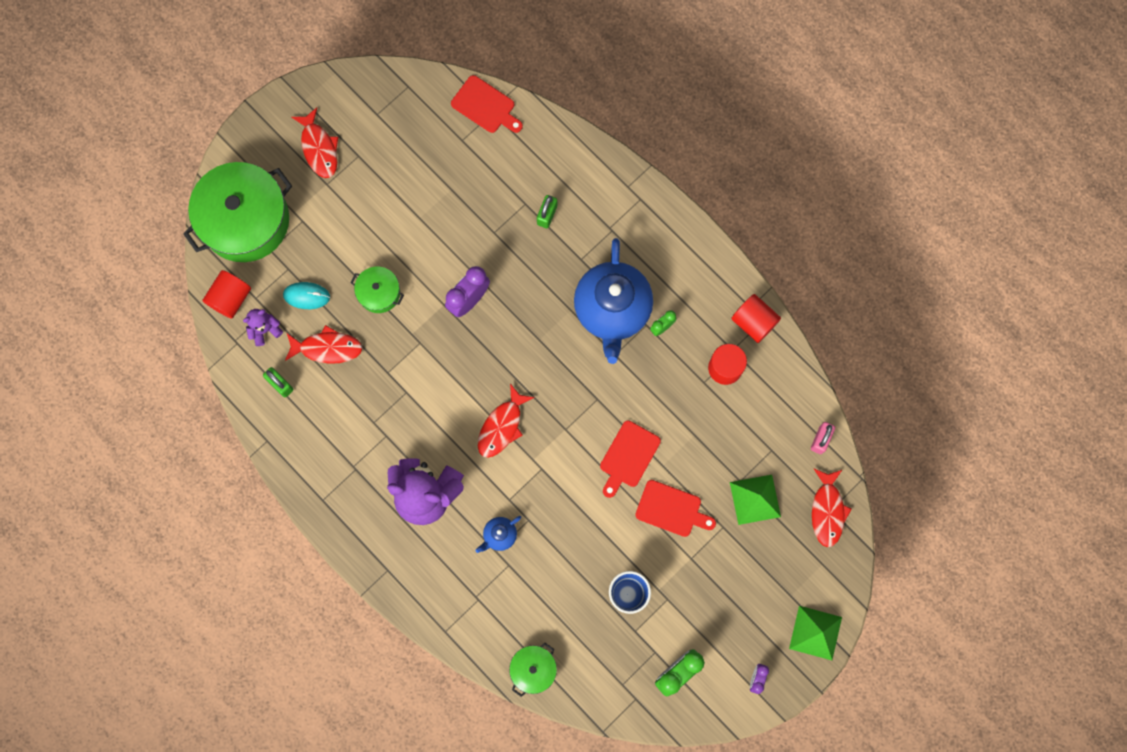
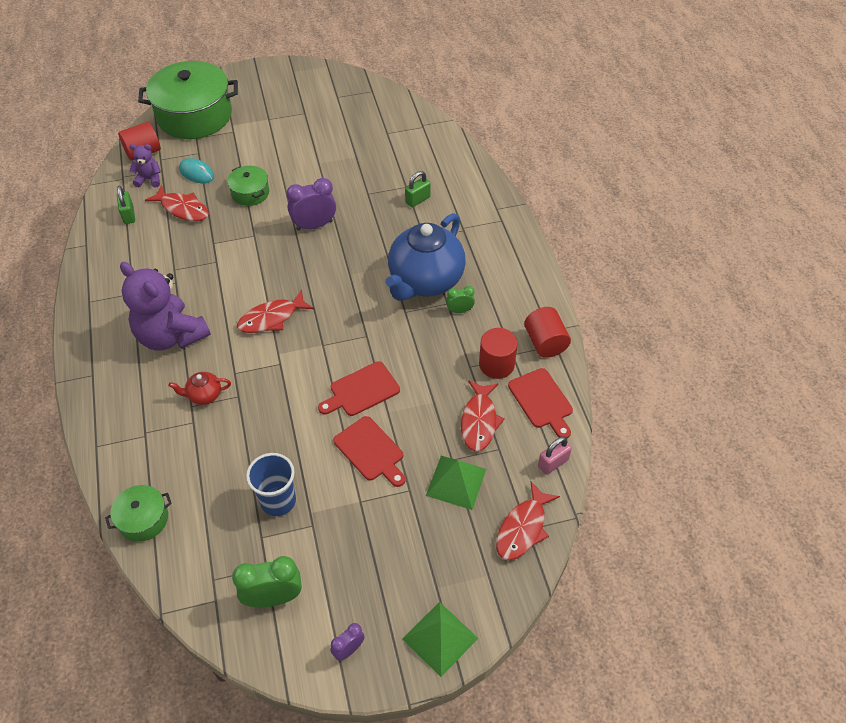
camera: 30 degrees right, 25 degrees down
(319, 148) = (280, 99): red fish -> red fish (479, 421)
(485, 106) = (420, 121): red cutting board -> red cutting board (542, 401)
(499, 535) = (204, 395): blue teapot -> red teapot

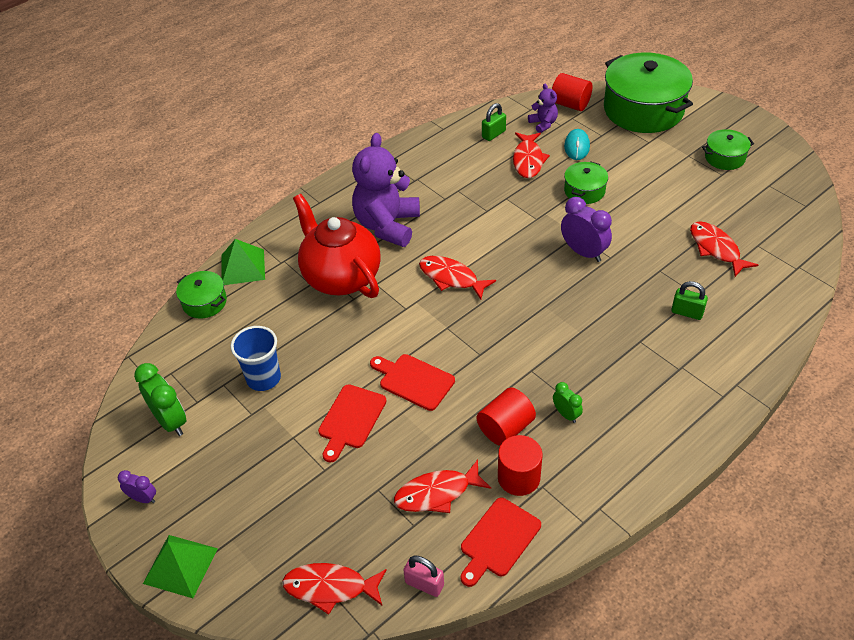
camera: 65 degrees right, 5 degrees down
(204, 395) = (341, 277): red teapot -> red teapot, size x2.39
(289, 102) = (724, 157): none -> green pot
(372, 154) = (716, 249): none -> red fish
(425, 281) = (582, 368): blue teapot -> none
(456, 482) = (354, 504): green pyramid -> green pyramid (243, 267)
(545, 342) = (579, 511): red cylinder -> red cylinder (505, 428)

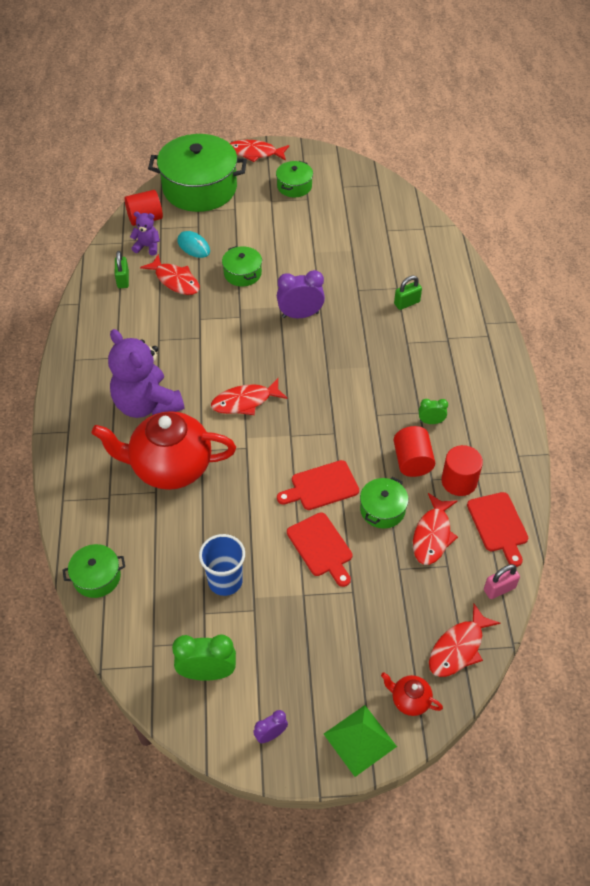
camera: 55 degrees left, 5 degrees up
(243, 267) = (84, 527): green pyramid -> none
(246, 580) = (409, 700): none -> red teapot
(430, 438) = (382, 509): none -> green pot
(716, 249) = (369, 250): red fish -> red fish (255, 153)

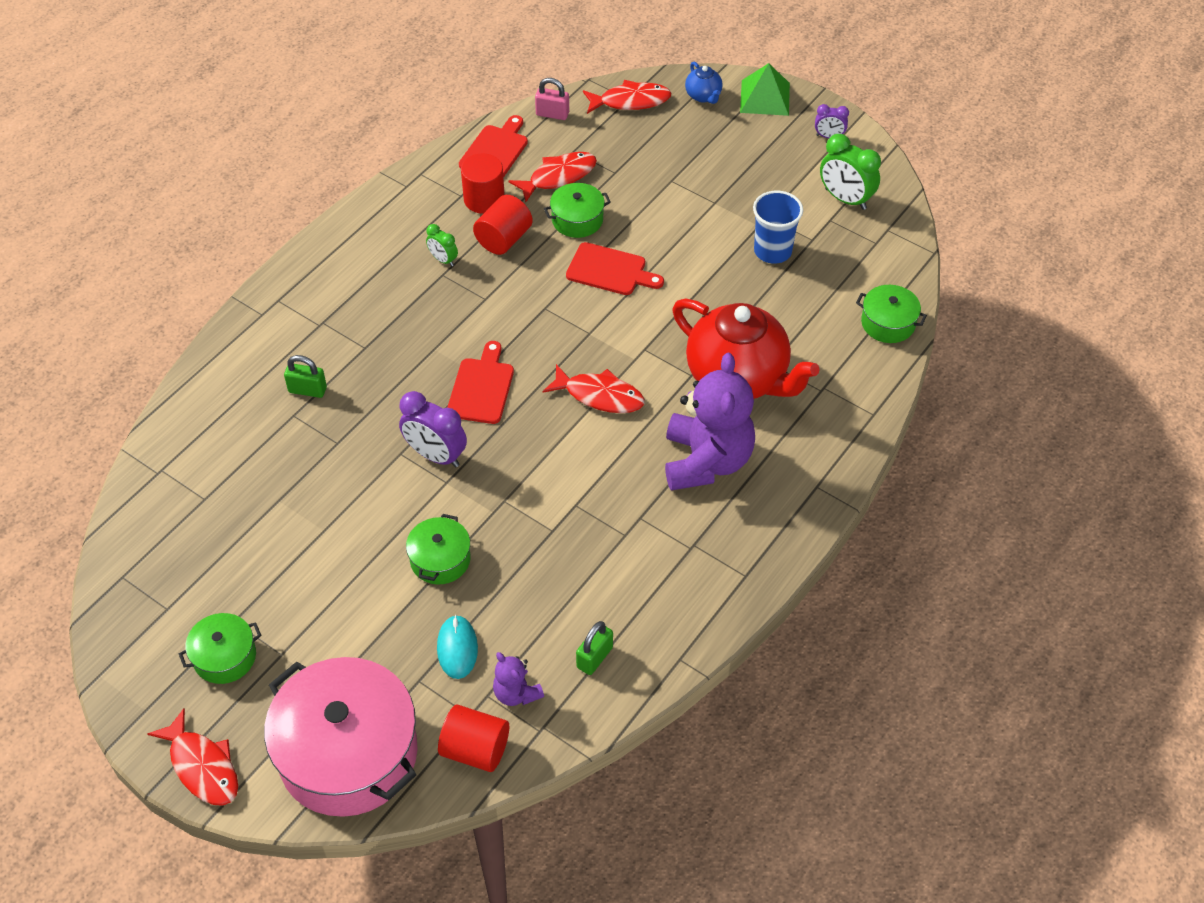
camera: 140 degrees left, 0 degrees up
(175, 280) = (530, 608): red fish -> none
(199, 188) = (348, 753): green pot -> pink pot
(321, 547) = (663, 225): red cutting board -> red cutting board (481, 387)
(409, 700) = (703, 96): red teapot -> blue teapot

